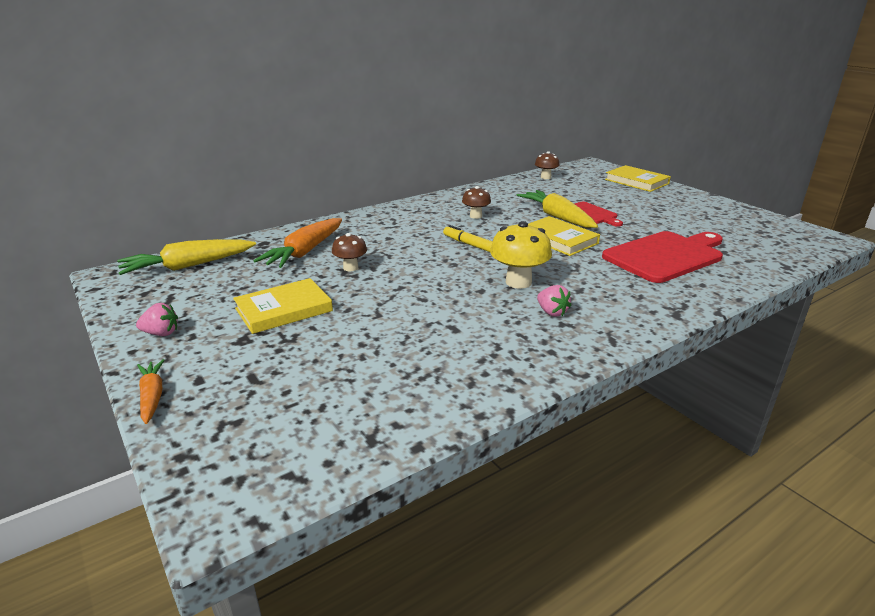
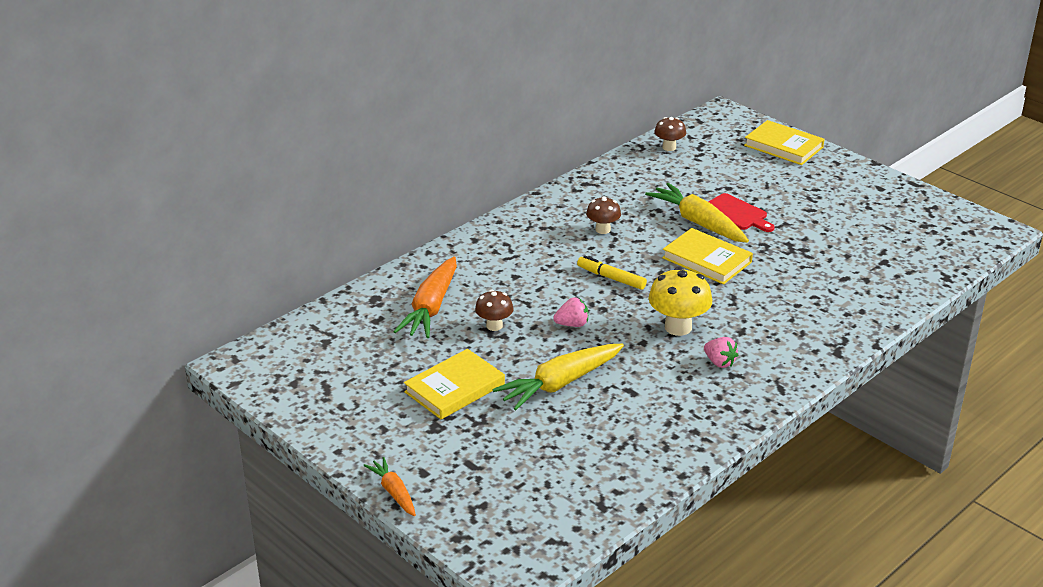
camera: 10 degrees left, 5 degrees up
(161, 333) = (351, 429): pink strawberry -> pink strawberry (572, 324)
(189, 266) = (314, 342): yellow carrot -> yellow carrot (560, 383)
(665, 256) = (824, 274): red cutting board -> none

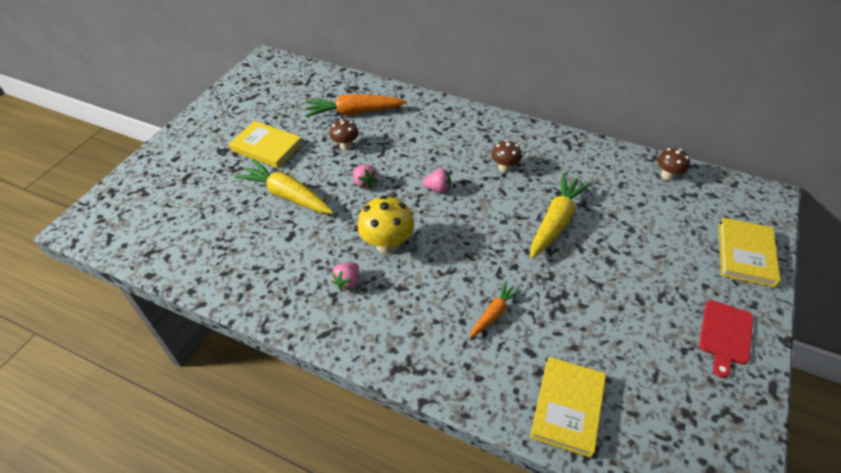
camera: 70 degrees right, 15 degrees up
(394, 492) = (153, 152): orange carrot -> orange carrot (493, 313)
(611, 278) = (438, 189): yellow marker -> pink strawberry
(706, 260) = (499, 240): yellow book -> yellow book (567, 407)
(736, 213) = (590, 244): red cutting board -> red cutting board (725, 335)

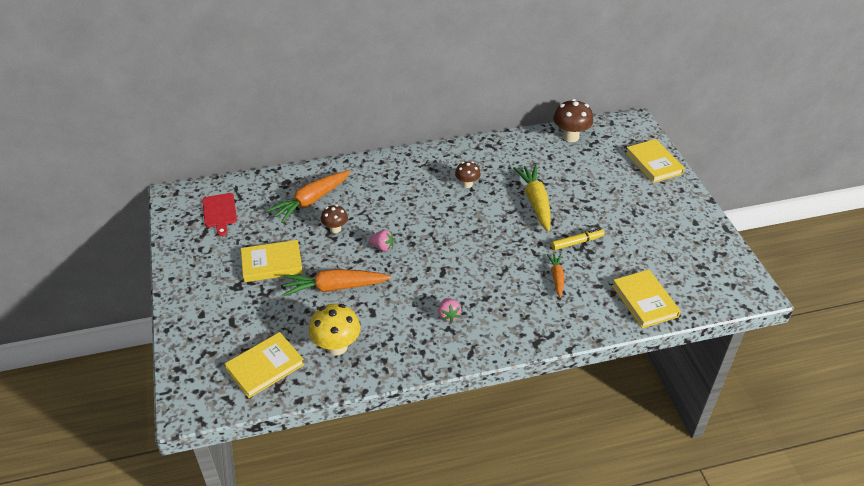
camera: 40 degrees left, 5 degrees down
(162, 229) = (265, 367): none -> yellow book
(288, 195) = (335, 287): yellow carrot -> orange carrot
(387, 244) = (446, 277): yellow mushroom -> yellow mushroom (336, 346)
(438, 189) = (438, 222): pink strawberry -> none
(557, 290) = (577, 242): none -> yellow marker
(667, 175) = (570, 136): brown mushroom -> brown mushroom, size x1.65
(725, 335) = (682, 214): red cutting board -> red cutting board (220, 212)

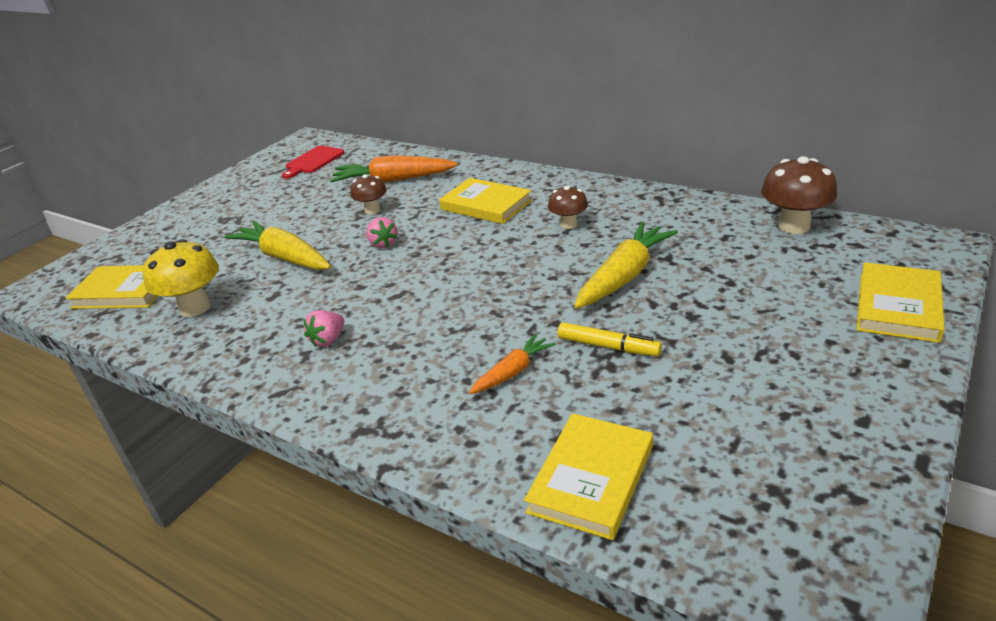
camera: 50 degrees right, 10 degrees down
(272, 263) = (277, 214): yellow book -> yellow book (486, 205)
(335, 287) = (285, 257): orange carrot -> yellow carrot

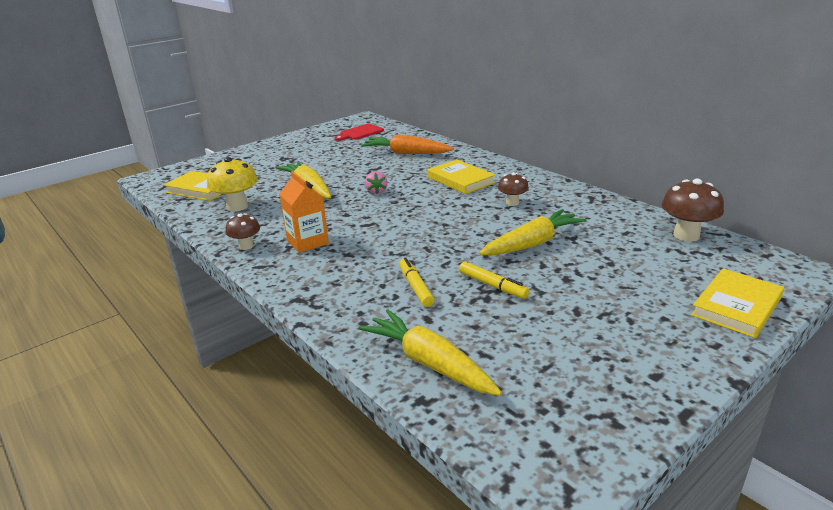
camera: 15 degrees right, 5 degrees down
(328, 340) = (307, 242): pink strawberry -> orange carton
(372, 210) = (381, 169): brown mushroom -> brown mushroom (246, 246)
(512, 372) = (416, 287): orange carrot -> yellow marker
(591, 479) = (430, 363): yellow book -> yellow carrot

